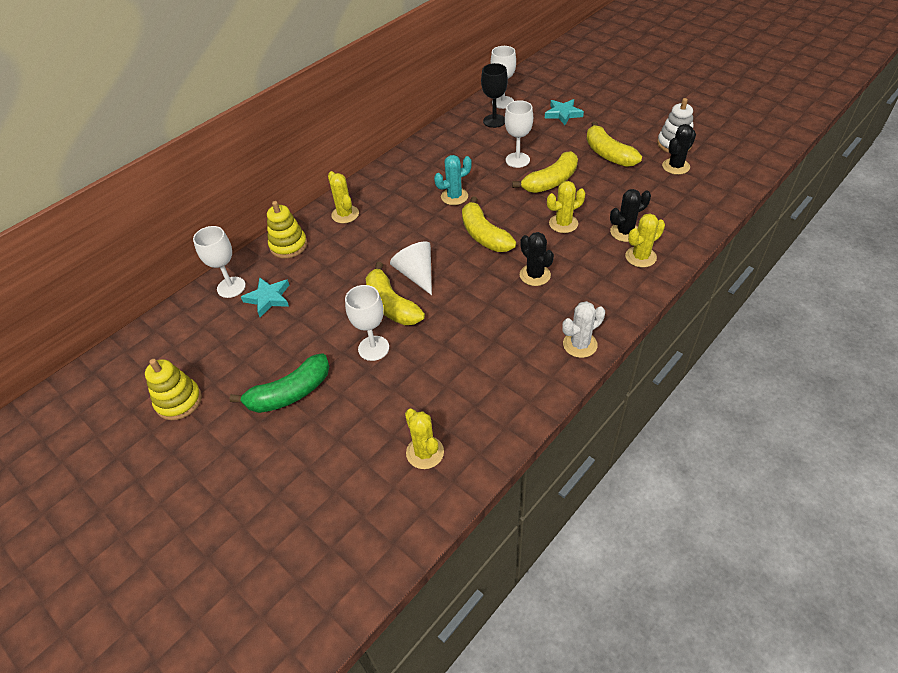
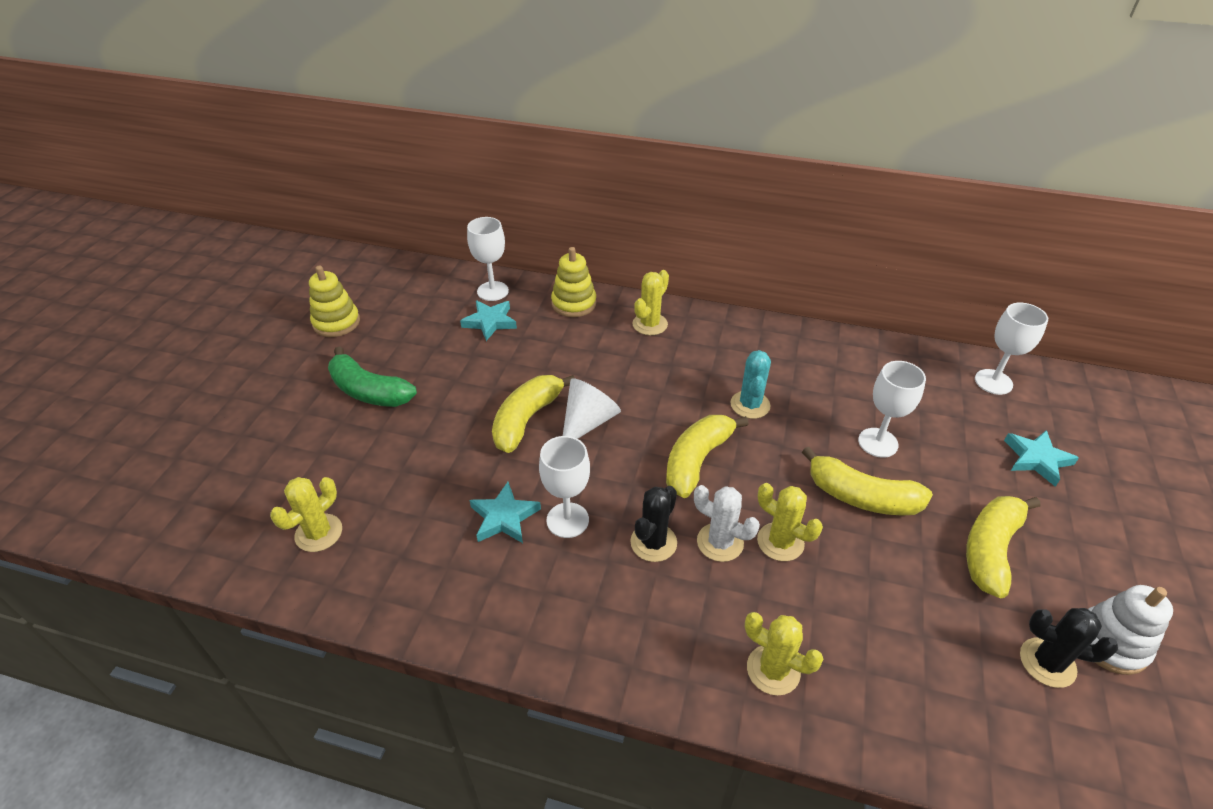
camera: 60 degrees right, 5 degrees down
(373, 348) = (454, 430): white goblet -> white goblet (567, 520)
(454, 196) = (750, 405): turquoise cactus -> turquoise cactus turned 60 degrees clockwise
(474, 340) = (504, 517): none -> turquoise star
(494, 121) = (941, 388): black goblet -> none
(580, 344) = (546, 640): white cactus -> white cactus (720, 542)
(625, 232) = (816, 630): black cactus -> none

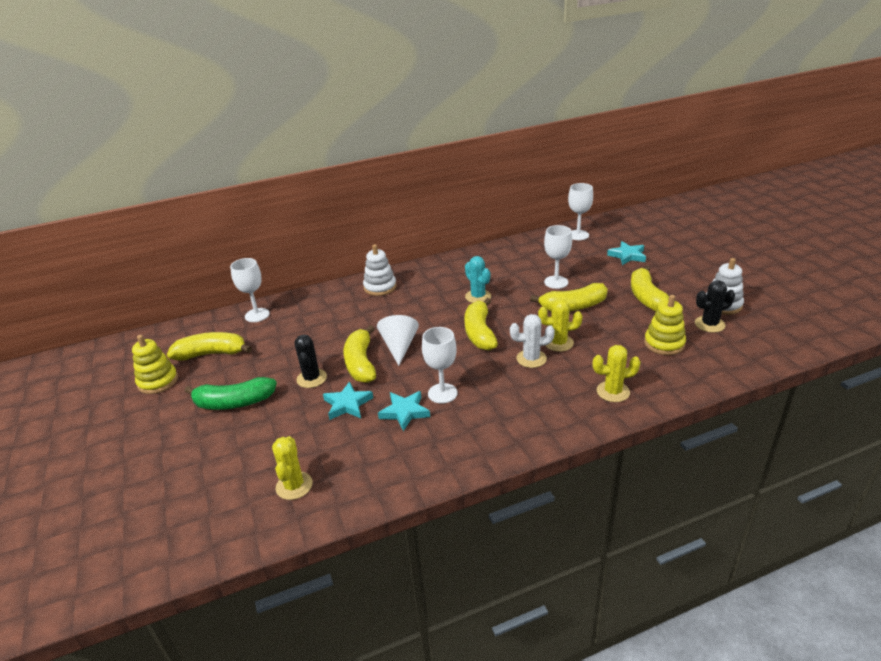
camera: 35 degrees left, 10 degrees down
(408, 317) = (211, 354): none -> yellow banana
(490, 322) = (275, 330): turquoise star -> turquoise star (347, 404)
(574, 303) = (320, 298): yellow stacking toy -> yellow stacking toy (664, 343)
(650, 324) = (380, 287): yellow cactus -> white stacking toy
(653, 542) = (499, 377): black cactus -> black cactus (311, 378)

